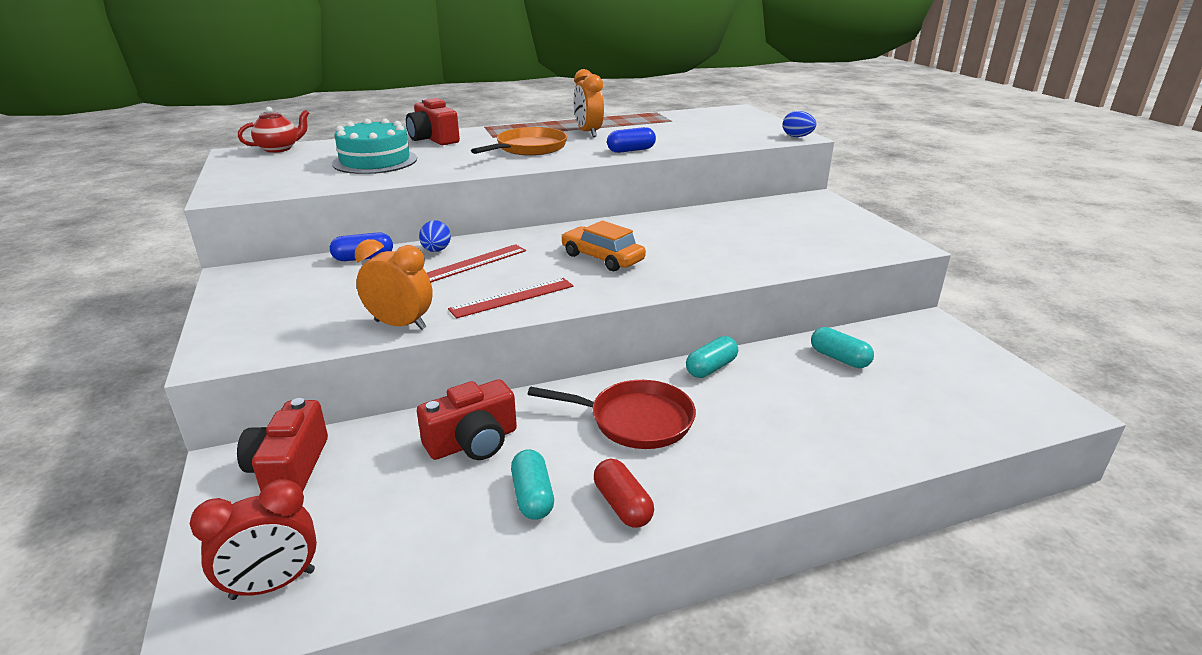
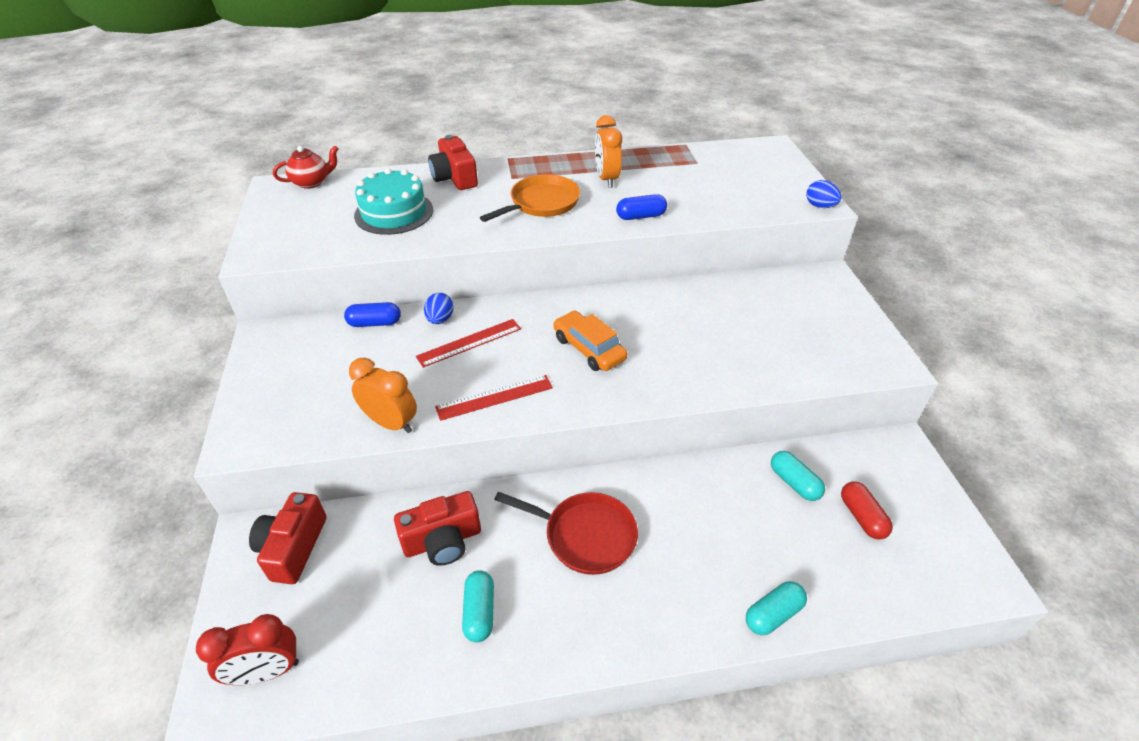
camera: 10 degrees right, 15 degrees up
(622, 505) = (551, 635): red capsule -> red capsule (862, 517)
(711, 368) = (669, 478): turquoise capsule -> turquoise capsule (773, 614)

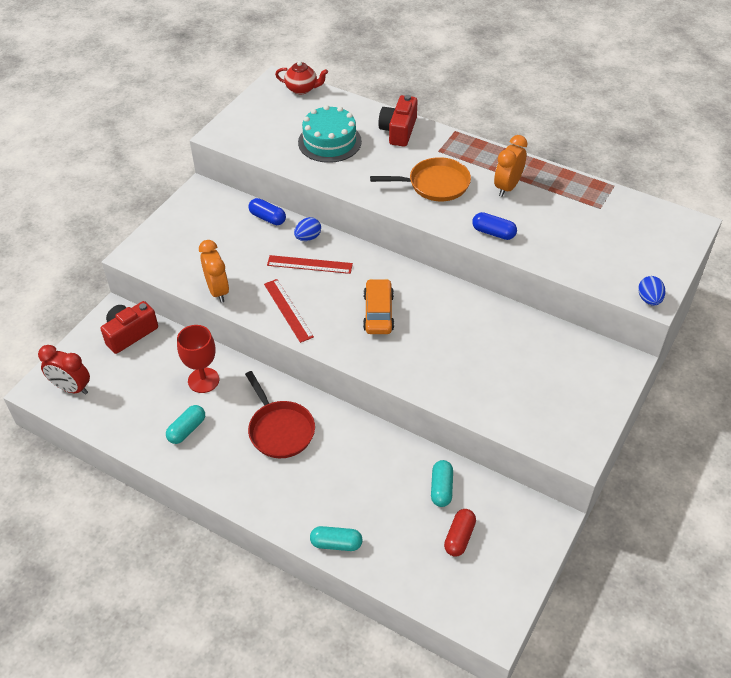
camera: 40 degrees right, 5 degrees up
(443, 540) = (203, 380): red camera -> red goblet
(494, 397) = (288, 310): red ruler -> red ruler turned 45 degrees clockwise

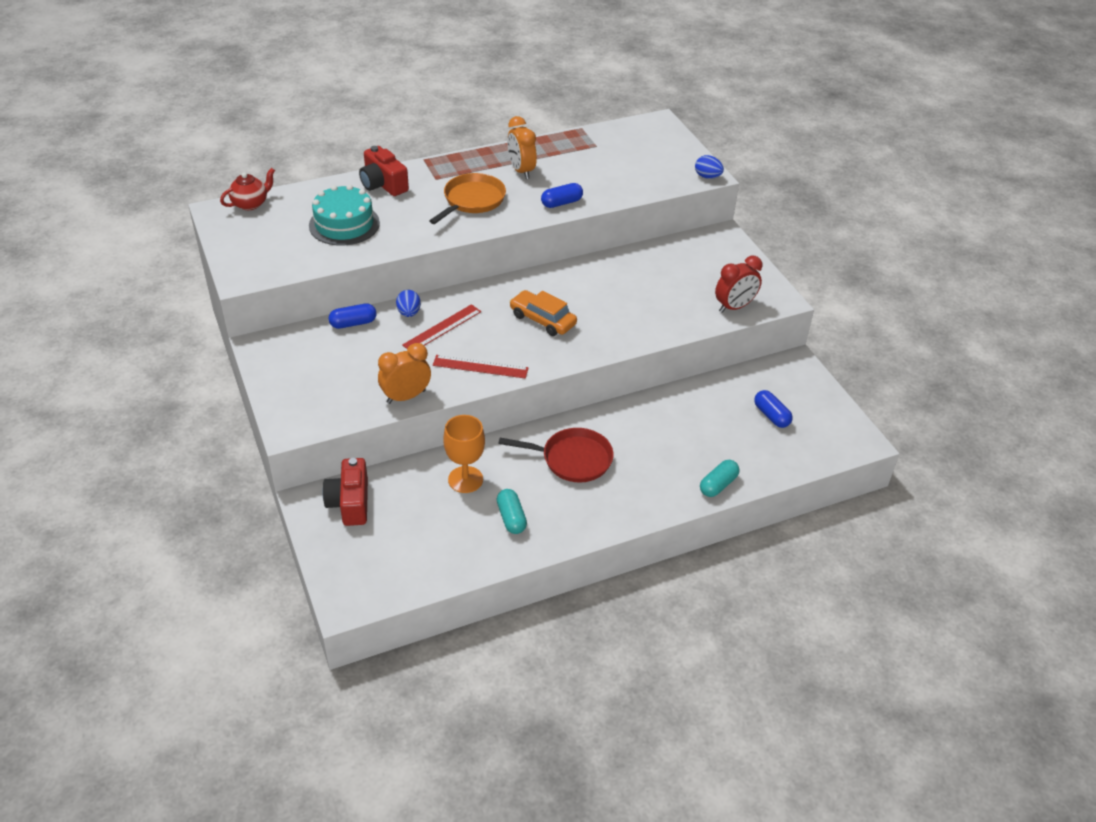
camera: 55 degrees left, 5 degrees down
(71, 388) = (372, 577): red clock -> red clock (734, 307)
(203, 380) = (465, 479): red goblet -> orange goblet
(218, 291) = (406, 396): orange clock -> orange clock turned 45 degrees counterclockwise
(441, 488) = (719, 400): turquoise capsule -> none
(459, 537) = (771, 415): red capsule -> blue capsule

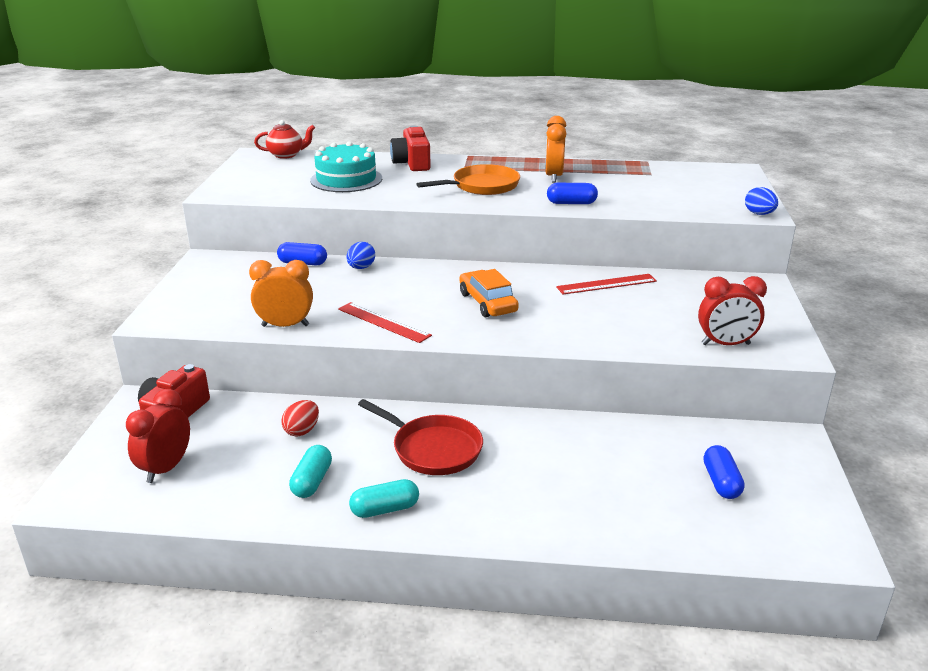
camera: 30 degrees right, 15 degrees down
(394, 550) = (166, 468): none -> red clock
(442, 328) = (379, 285): red ruler -> red ruler (606, 284)
(465, 479) = (302, 431): orange goblet -> red egg
(718, 485) = (589, 533): turquoise capsule -> turquoise capsule (385, 509)

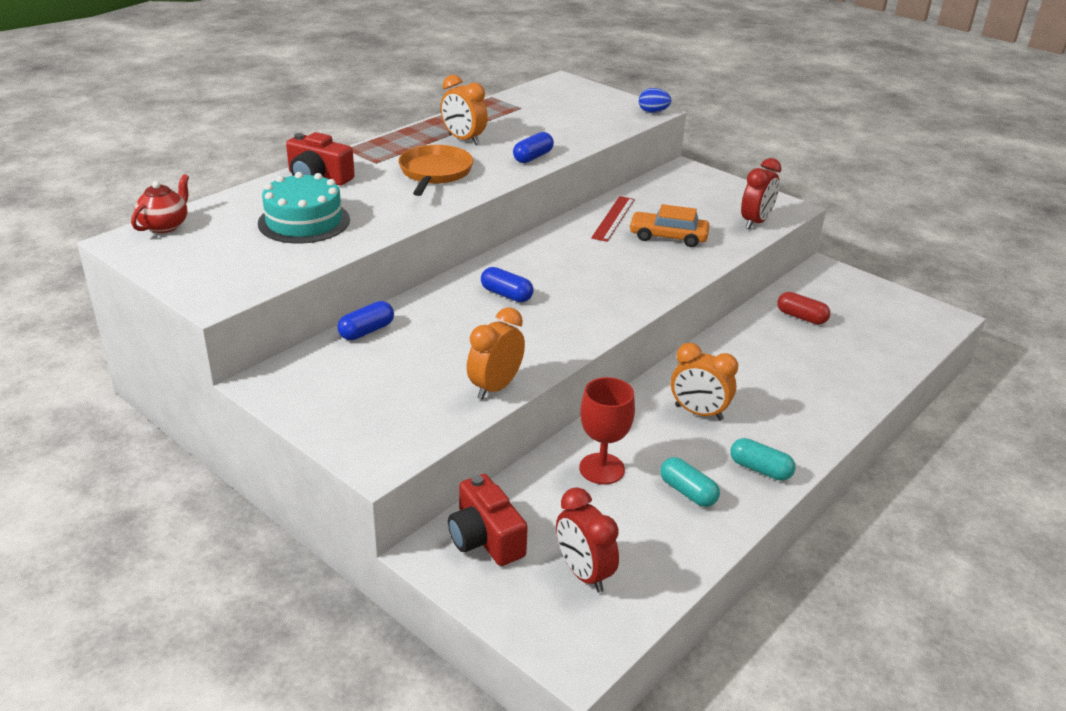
camera: 55 degrees left, 5 degrees up
(302, 431) = (601, 469): red egg -> red goblet
(361, 268) = (425, 305): blue egg -> none
(383, 322) = (554, 335): red ruler -> none
(385, 509) = (760, 469): turquoise capsule -> turquoise capsule turned 75 degrees counterclockwise
(433, 449) = (698, 412): red pan -> orange clock
(487, 302) = (580, 276): orange car -> orange car (668, 237)
(675, 453) = (801, 317): none -> red capsule
(721, 482) = (848, 318): blue capsule -> blue capsule (506, 294)

